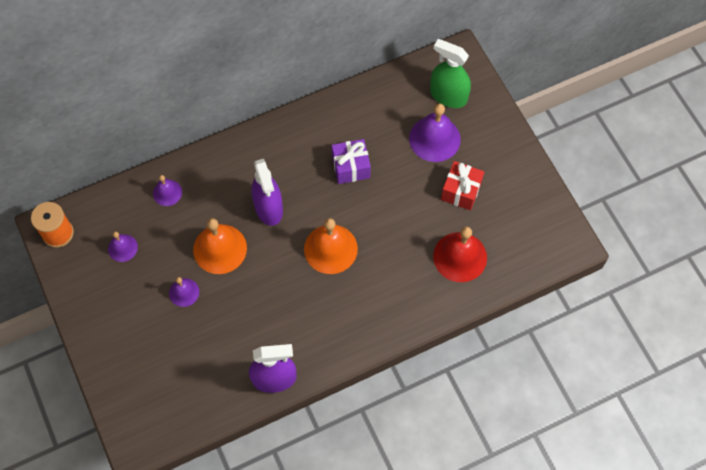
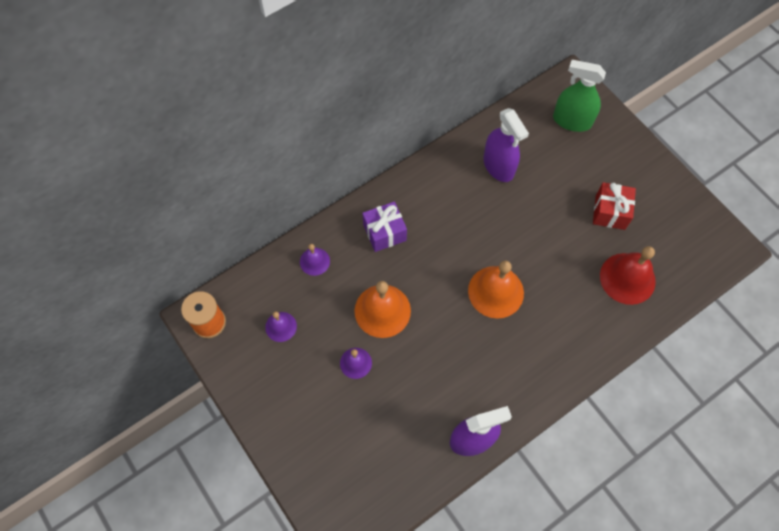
camera: 10 degrees left, 0 degrees up
(268, 208) = (422, 260): purple spray bottle -> purple spray bottle (498, 166)
(351, 167) = (495, 206): purple gift -> purple gift (384, 232)
(434, 138) = (570, 164): purple bell -> none

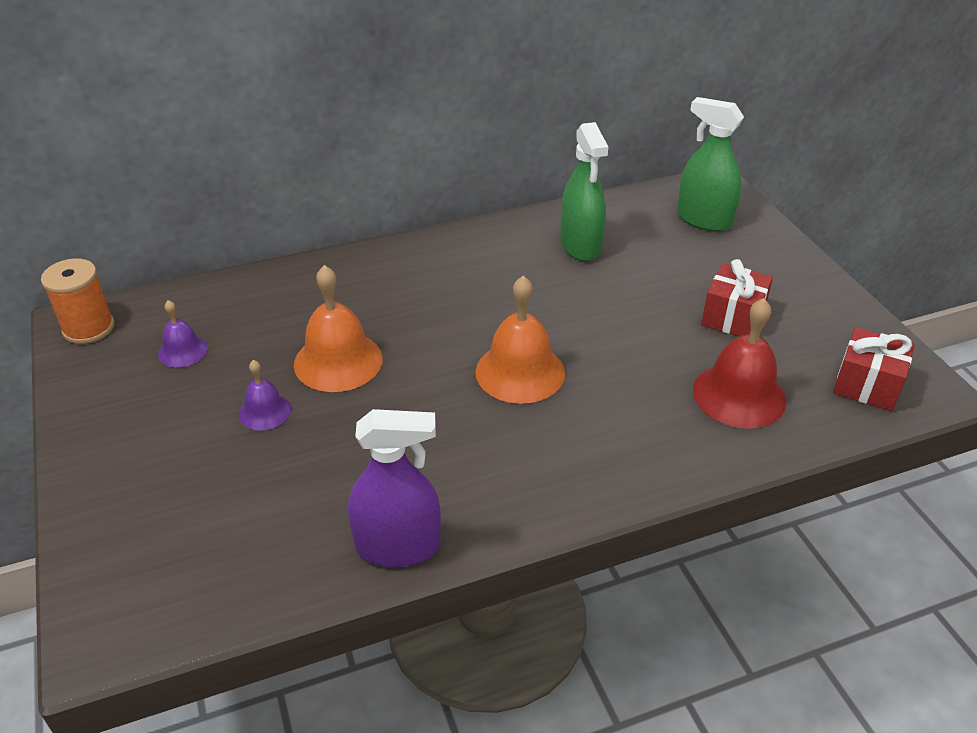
camera: 15 degrees right, 25 degrees down
(314, 261) = (273, 294): purple bell -> none
(384, 232) = (386, 282): purple gift -> none
(498, 166) = (580, 246): purple spray bottle -> green spray bottle
(697, 252) = (867, 385): none -> red gift

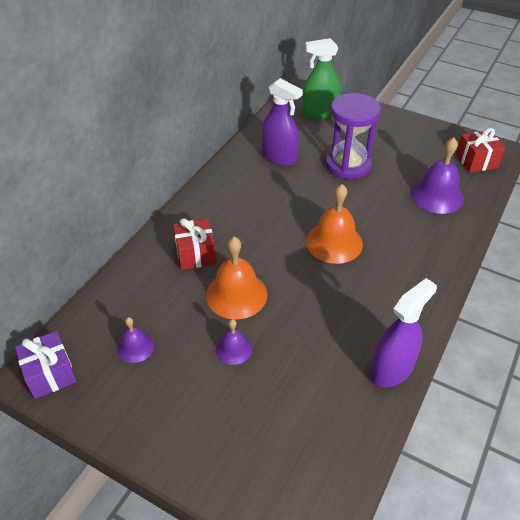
camera: 40 degrees left, 5 degrees up
(89, 328) = (50, 374): orange spool -> purple gift
(580, 246) = (279, 157): green spray bottle -> purple spray bottle
(660, 296) = (348, 165): none -> purple hourglass
(733, 317) = (390, 158): red gift -> red gift (195, 254)
(739, 395) = (437, 195): red bell -> purple bell

